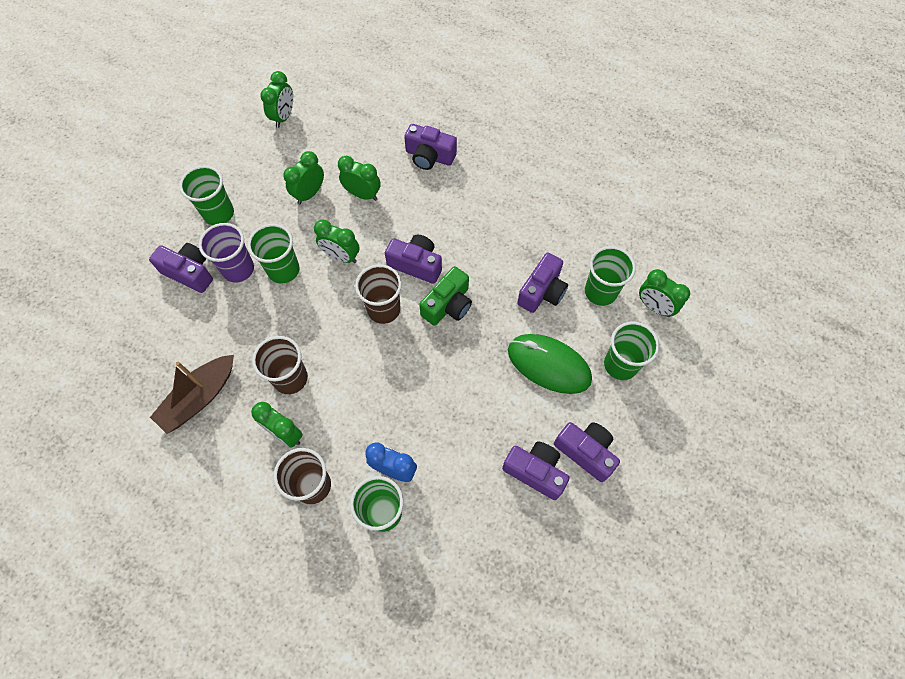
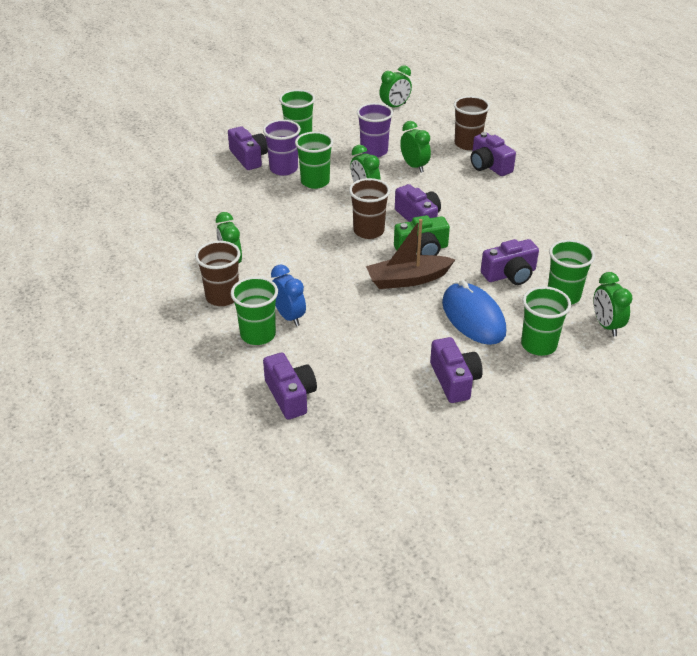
camera: 35 degrees right, 25 degrees down
(199, 398) = (192, 219): brown boat -> brown boat (408, 279)
(290, 378) = (263, 237): brown cup -> brown cup (468, 144)
(309, 194) = (374, 151): green clock -> purple cup
(535, 471) = (399, 371): purple camera -> purple camera (290, 395)
(549, 365) = (473, 317): green mouse -> blue mouse

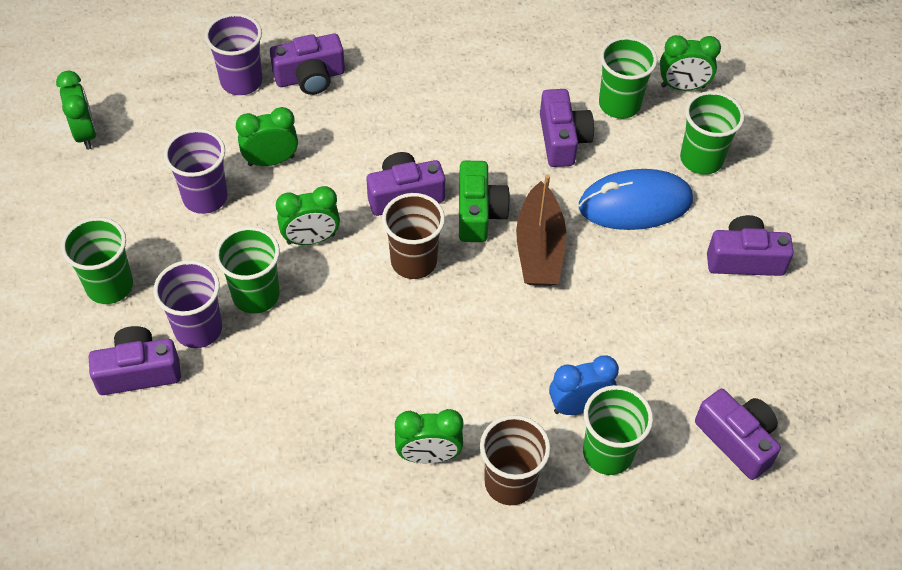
camera: 75 degrees left, 15 degrees up
(290, 395) = (737, 440): purple camera -> purple camera turned 60 degrees clockwise
(468, 144) = (241, 81): brown cup -> purple cup

